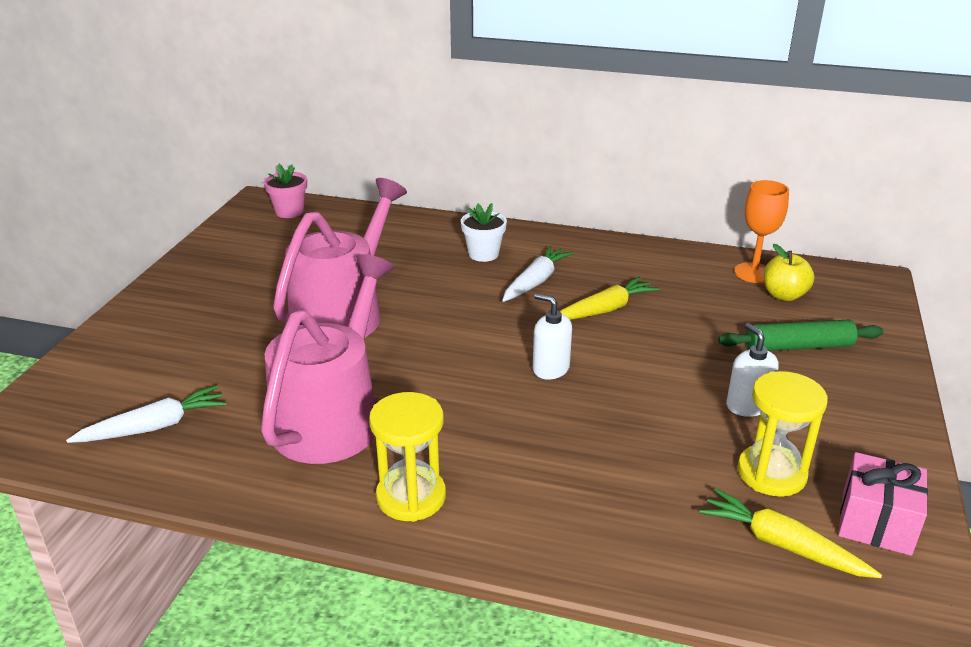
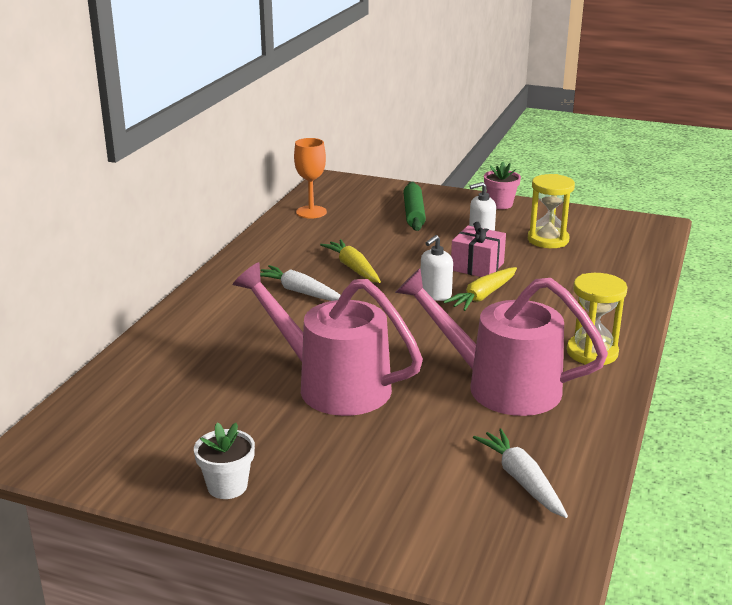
camera: 85 degrees left, 5 degrees down
(289, 212) = (74, 429): pink flower pot -> pink flower pot (500, 204)
(483, 254) = (239, 312): white flower pot -> white flower pot (227, 486)
(782, 544) = (608, 246): yellow carrot -> yellow carrot (483, 296)
(784, 295) = (346, 208): yellow apple -> none
(876, 522) = (584, 222): pink gift -> pink gift (477, 266)

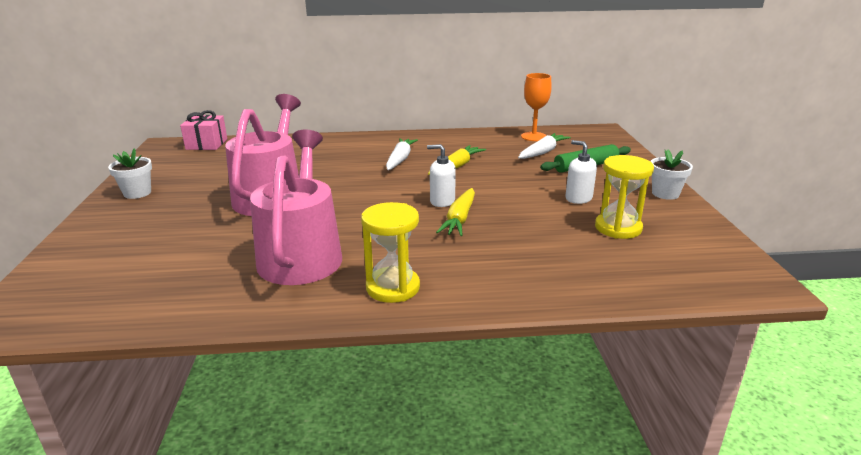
camera: 65 degrees right, 0 degrees up
(477, 266) = (515, 207): pink gift -> pink gift (206, 144)
(483, 296) = (459, 219): yellow carrot -> yellow carrot turned 90 degrees counterclockwise
(500, 204) = (665, 194): pink flower pot -> white flower pot
(521, 480) = (154, 287): white carrot -> white carrot (542, 152)

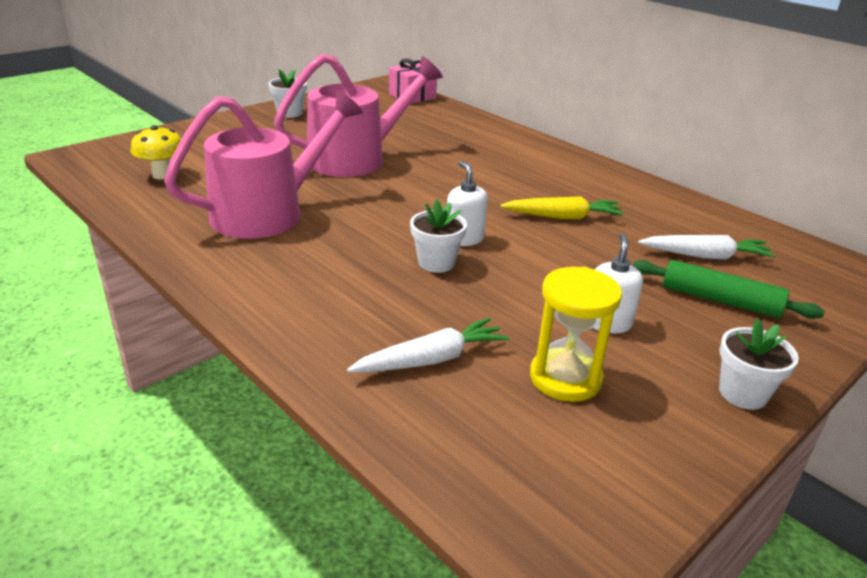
camera: 50 degrees right, 5 degrees up
(146, 282) = (162, 175): none -> yellow mushroom
(393, 287) = (255, 276): yellow hourglass -> none
(400, 159) = (527, 182): white carrot -> white carrot (431, 359)
(459, 219) = (436, 263): yellow carrot -> white flower pot
(533, 136) = (744, 235): orange goblet -> none

